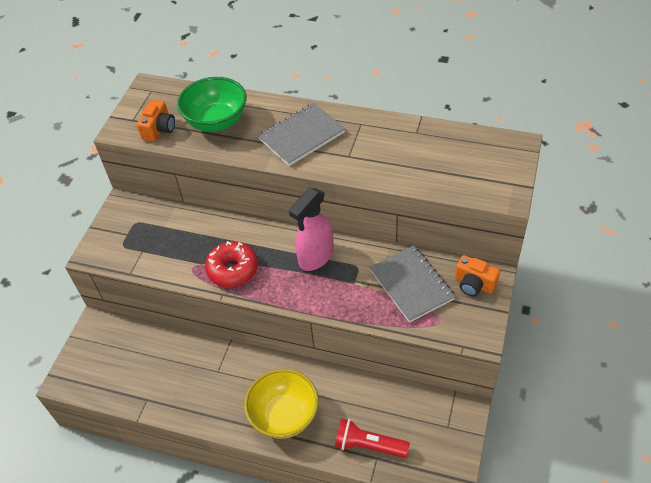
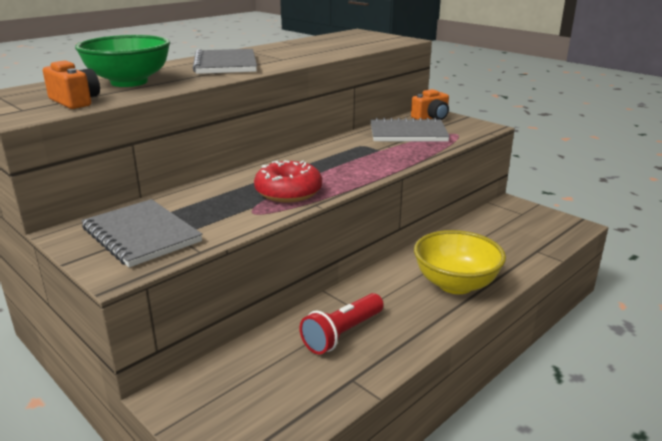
camera: 65 degrees left, 25 degrees down
(134, 236) = (141, 235): none -> grey notebook
(316, 257) = (327, 156): pink spray bottle -> none
(368, 445) = (520, 250): red flashlight -> red flashlight (342, 334)

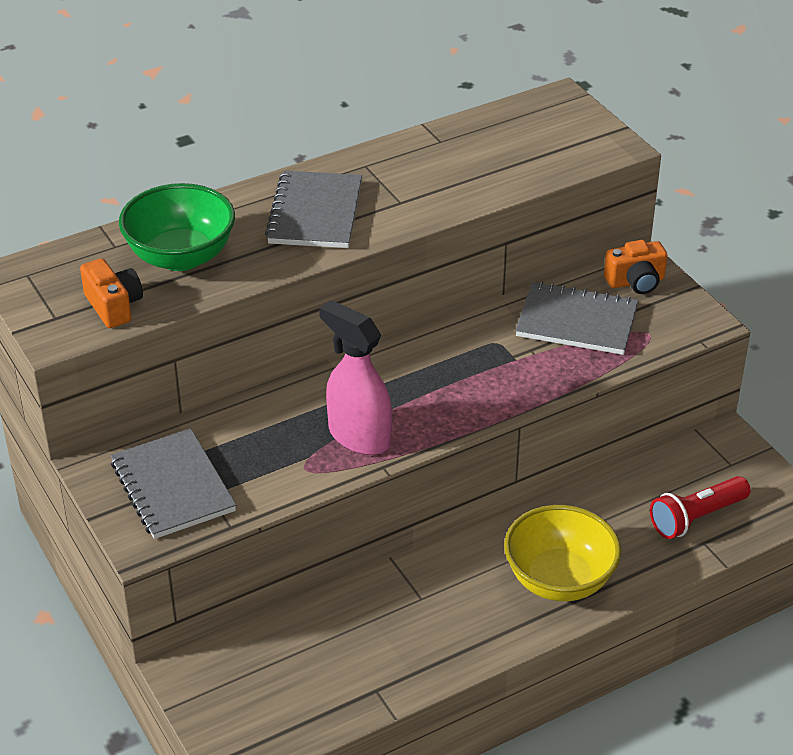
camera: 15 degrees right, 15 degrees up
(288, 192) = (358, 436): red donut -> pink spray bottle
(342, 334) = (388, 628): red flashlight -> red flashlight (696, 518)

